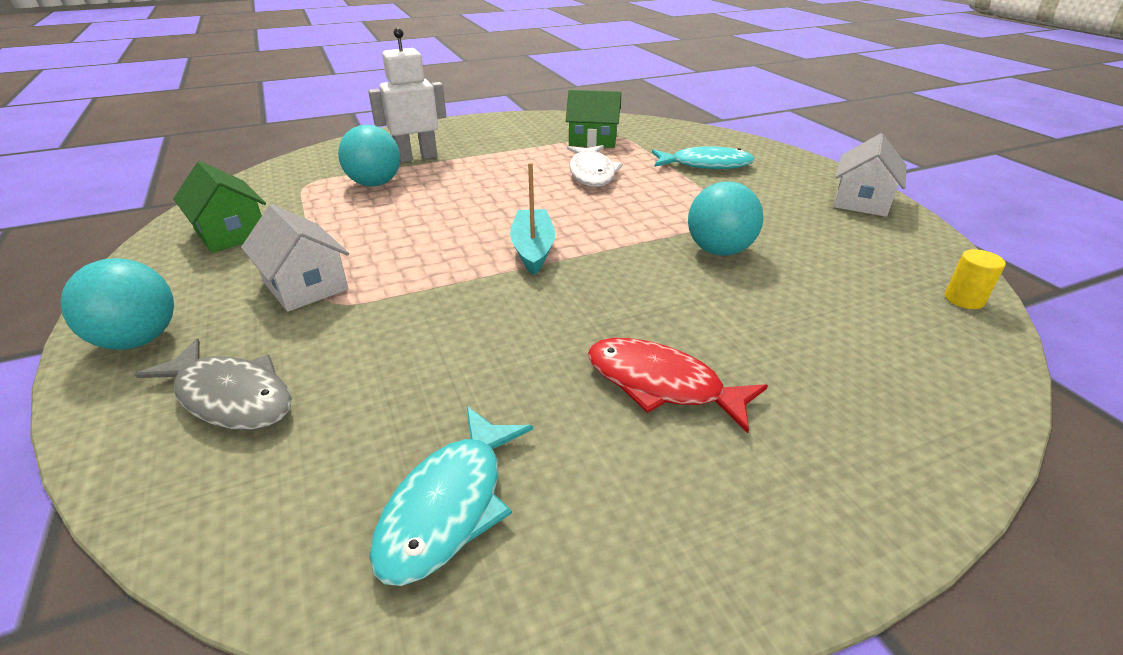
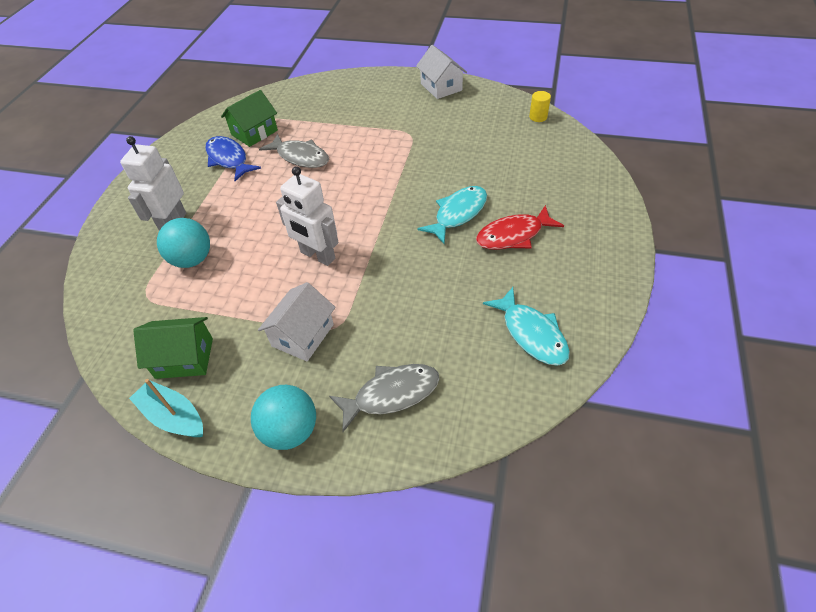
camera: 50 degrees left, 15 degrees up
(305, 285) = (303, 335): white house -> white house turned 60 degrees counterclockwise
(445, 243) = (317, 256): none -> white robot
(533, 249) = (363, 223): turquoise boat -> turquoise boat (173, 416)
(537, 144) = (229, 159): none -> blue fish
(592, 173) = (300, 157): white fish -> grey fish
(706, 165) = (344, 110): turquoise fish -> turquoise fish (458, 214)
(719, 250) = (434, 159): turquoise ball -> none

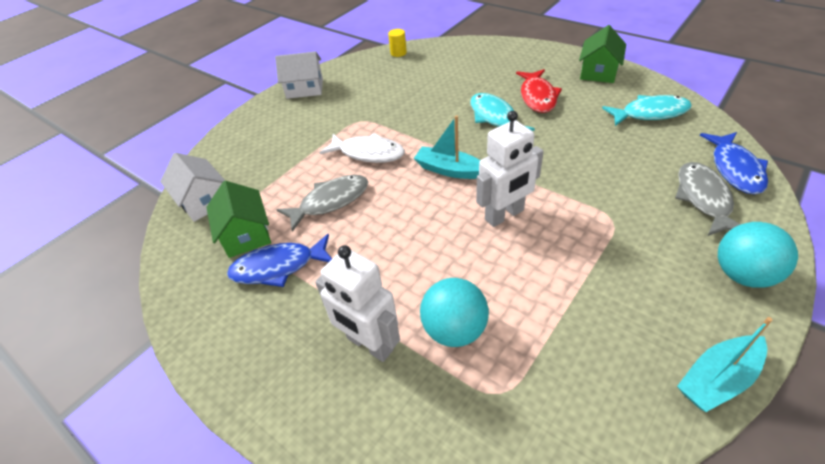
camera: 65 degrees left, 5 degrees down
(184, 358) = (626, 357): green house -> green house (598, 72)
(303, 335) = (617, 245): white house -> white house (203, 201)
(364, 207) = (449, 170): none -> turquoise boat
(366, 154) = (368, 153): none -> white fish
(455, 420) = (735, 169): none -> blue fish

